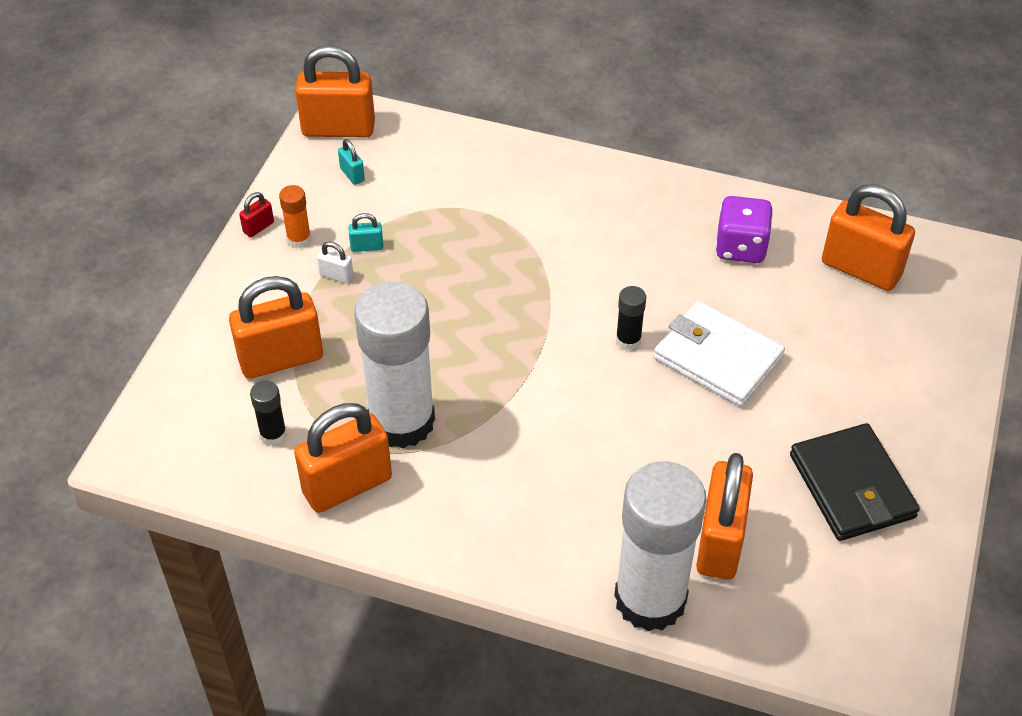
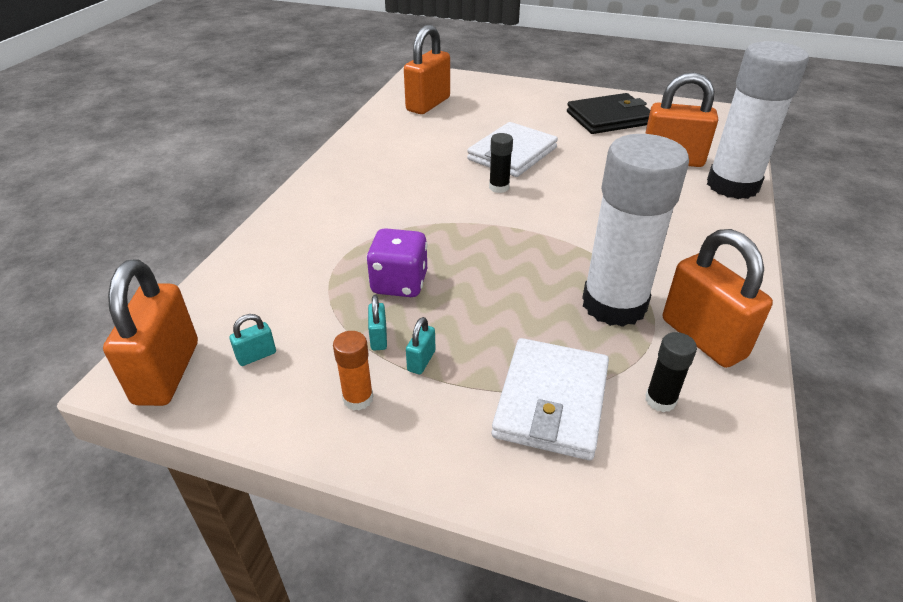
camera: 90 degrees left, 10 degrees down
(258, 227) = (330, 442): red padlock -> none
(281, 359) = (551, 401): orange padlock -> white wallet
(336, 275) = (421, 361): white padlock -> turquoise padlock
(740, 247) = (403, 141): purple dice -> purple dice (399, 283)

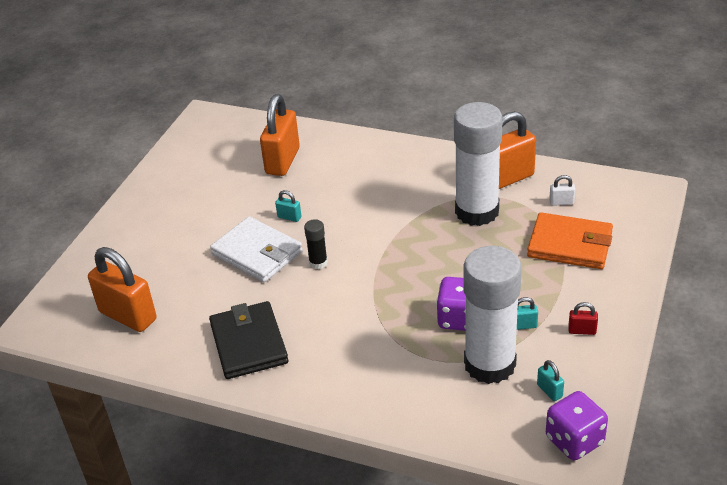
camera: 85 degrees left, 0 degrees up
(167, 372) = (574, 440): orange padlock -> purple dice
(358, 398) = (582, 331): orange glue stick -> red padlock
(421, 361) = (543, 302): turquoise padlock -> turquoise padlock (289, 217)
(551, 401) = (569, 245): white wallet -> orange wallet
(609, 118) = (195, 187): black wallet -> black wallet (249, 343)
(660, 400) = (561, 202): black glue stick -> white padlock
(732, 185) = (327, 137): white glue stick -> white glue stick (489, 364)

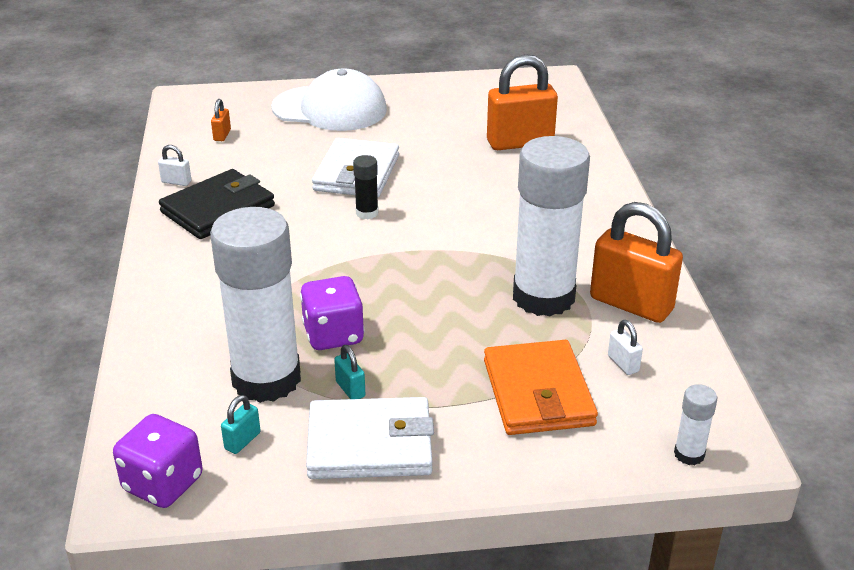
camera: 60 degrees right, 5 degrees down
(128, 316) = (222, 135): orange padlock -> orange padlock, size x0.42
(142, 241) = (330, 109): none -> white cap
(184, 360) = (176, 182): none -> white padlock
(289, 217) = (428, 174): turquoise padlock -> none
(582, 331) = (370, 444): red padlock -> white wallet
(650, 206) = (689, 454): none -> white glue stick

